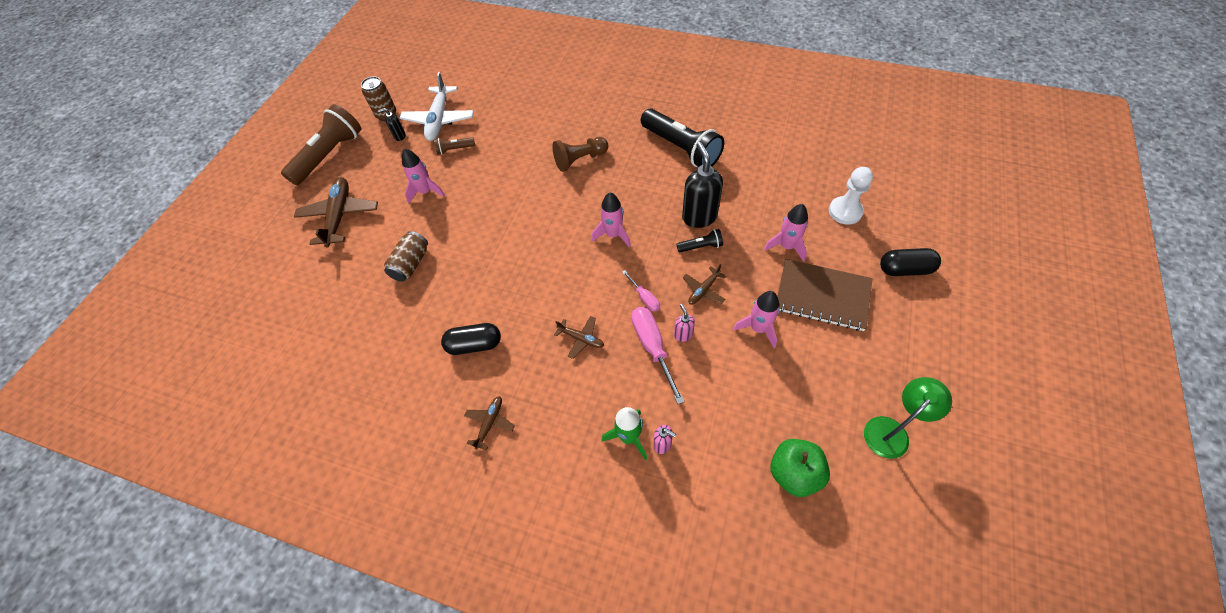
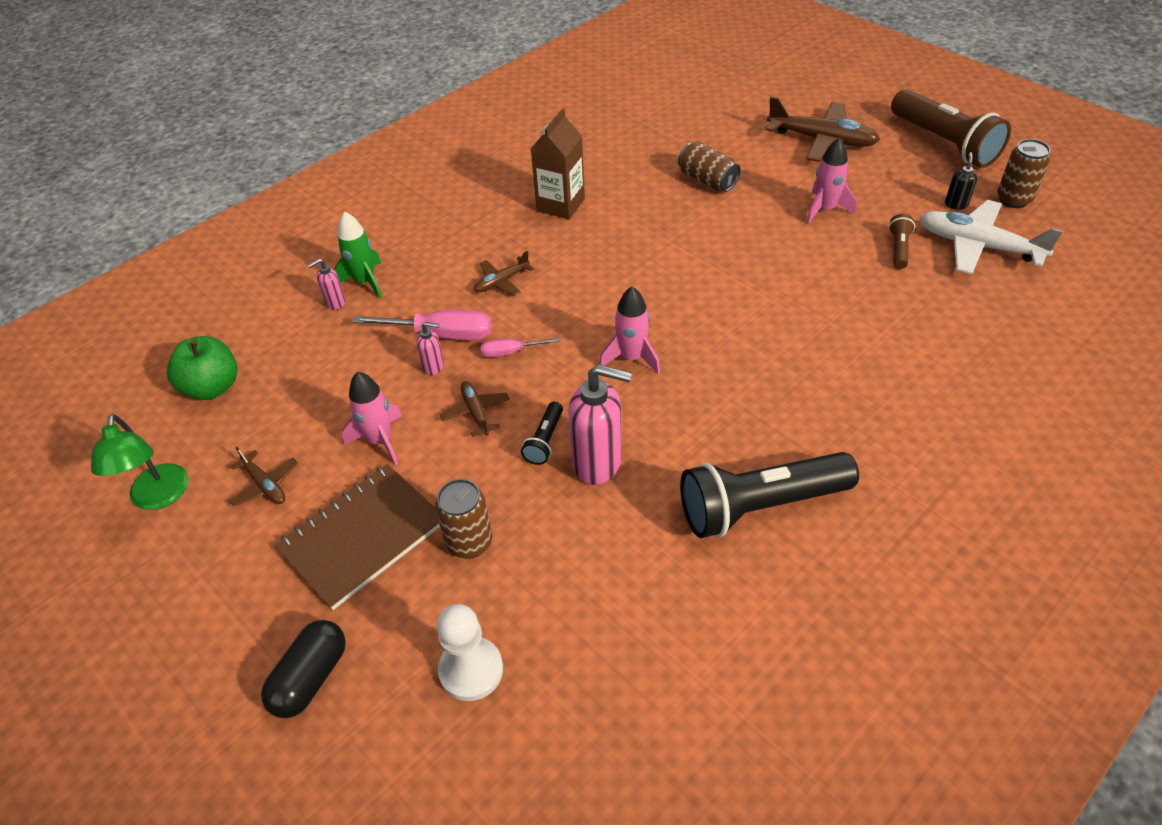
camera: 115 degrees right, 10 degrees down
(474, 345) = (560, 205): black capsule -> brown carton
(490, 423) = (465, 197): brown plane -> brown plane (265, 485)
(580, 160) = (803, 370): brown pawn -> none
(699, 217) = (598, 463): black soap dispenser -> pink soap dispenser
(786, 246) = (469, 542): pink rocket -> brown can

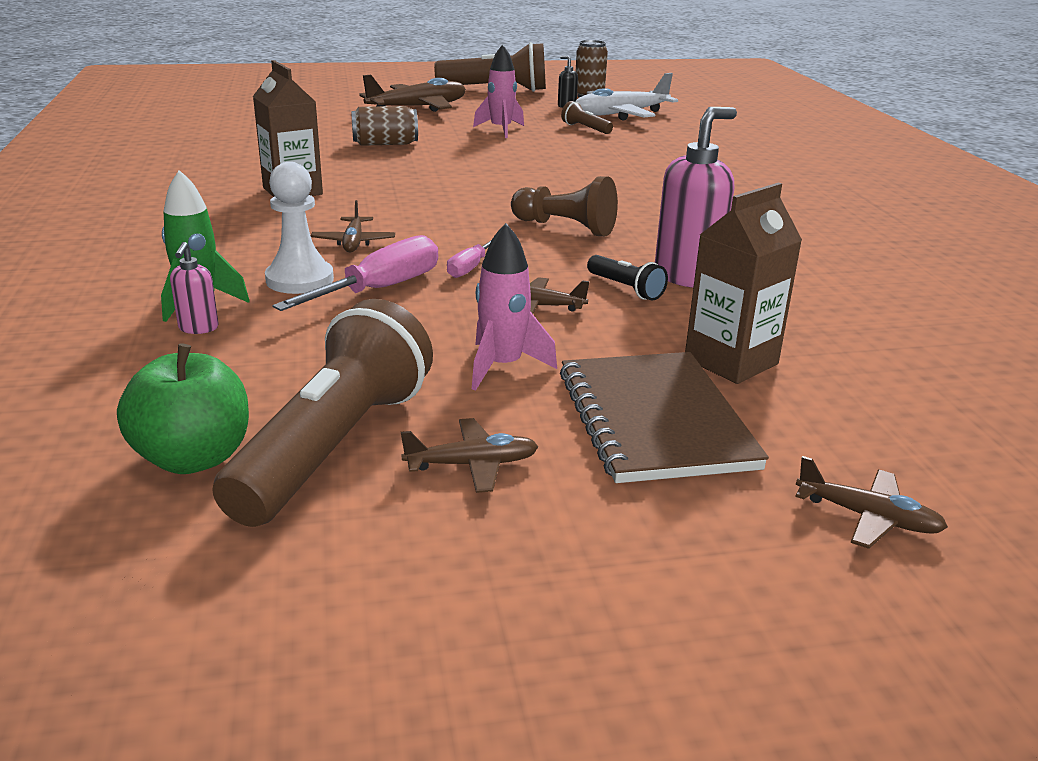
camera: 60 degrees left, 20 degrees down
(159, 497) = (368, 570): green lamp -> none
(251, 425) = (333, 446): none -> brown flashlight
(311, 678) = (868, 517): black capsule -> brown plane
(434, 366) = (426, 306): pink soap dispenser -> none
(469, 542) = (731, 361): brown can -> brown carton
(471, 670) = (920, 410): white pawn -> white pawn (300, 280)
(631, 358) = (566, 227): pink rocket -> brown pawn
(760, 506) = (812, 239): black flashlight -> none

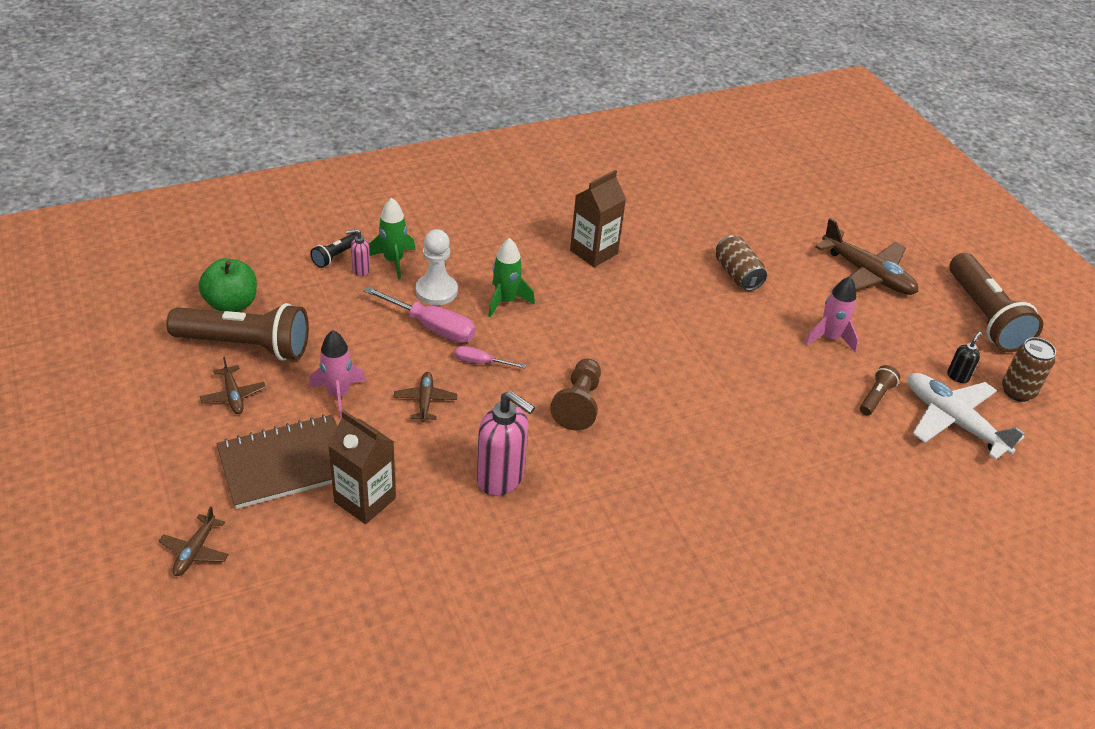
camera: 75 degrees right, 15 degrees up
(354, 242) = (505, 301): brown plane -> green rocket
(626, 288) = (468, 444): black flashlight -> black flashlight (336, 256)

